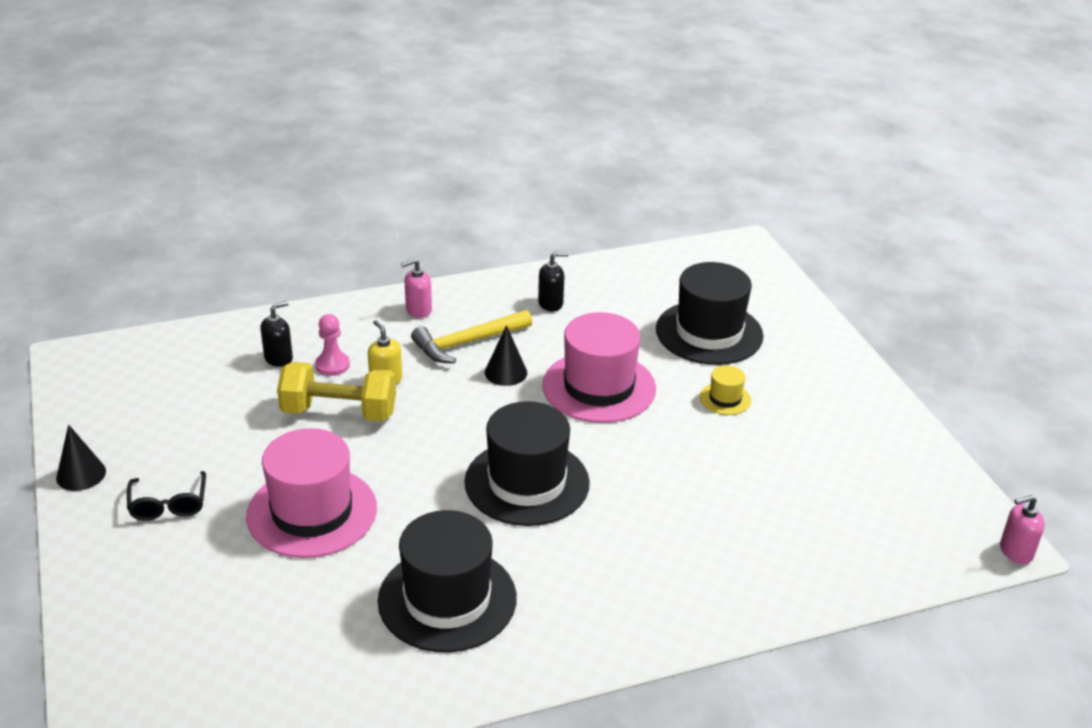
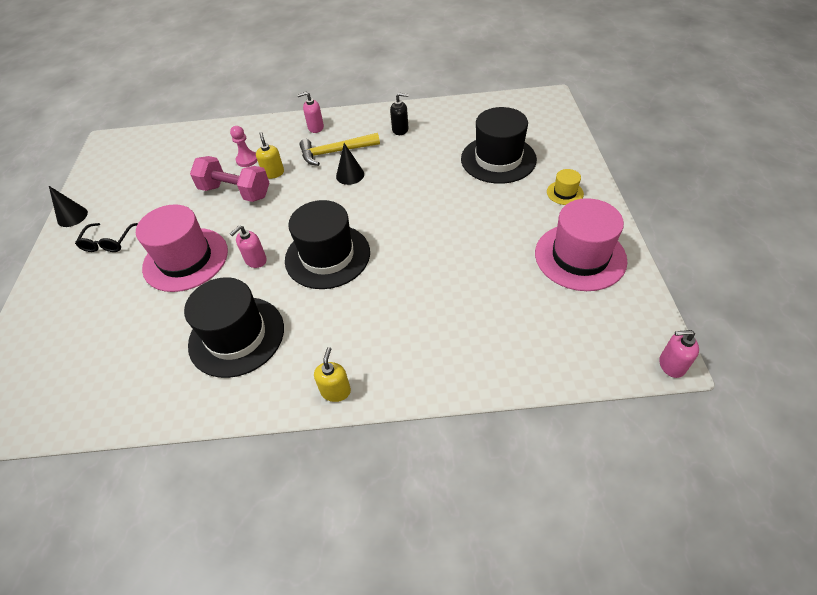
camera: 20 degrees right, 15 degrees up
(279, 358) = (218, 152): black soap dispenser -> none
(339, 412) = (235, 192): yellow dumbbell -> pink dumbbell
(422, 500) = (255, 260): none -> pink soap dispenser
(599, 387) = (406, 191): pink hat -> pink hat (580, 257)
(621, 642) = (336, 391): none -> yellow soap dispenser
(725, 399) = (489, 209): yellow hat -> yellow hat (564, 193)

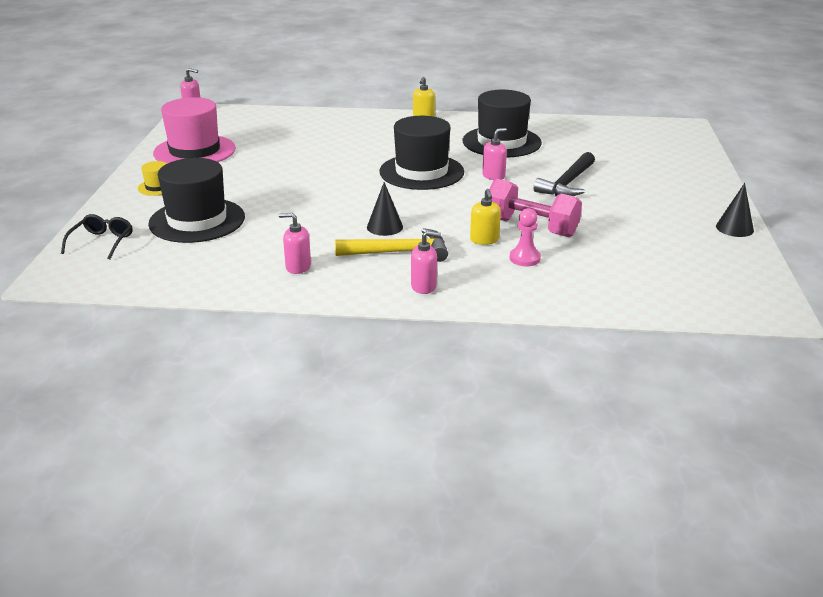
camera: 175 degrees left, 20 degrees down
(108, 243) = (665, 202): black glasses -> black glasses (102, 242)
(185, 259) = (567, 183): pink hat -> black hammer
(400, 130) = (298, 267): black soap dispenser -> pink soap dispenser

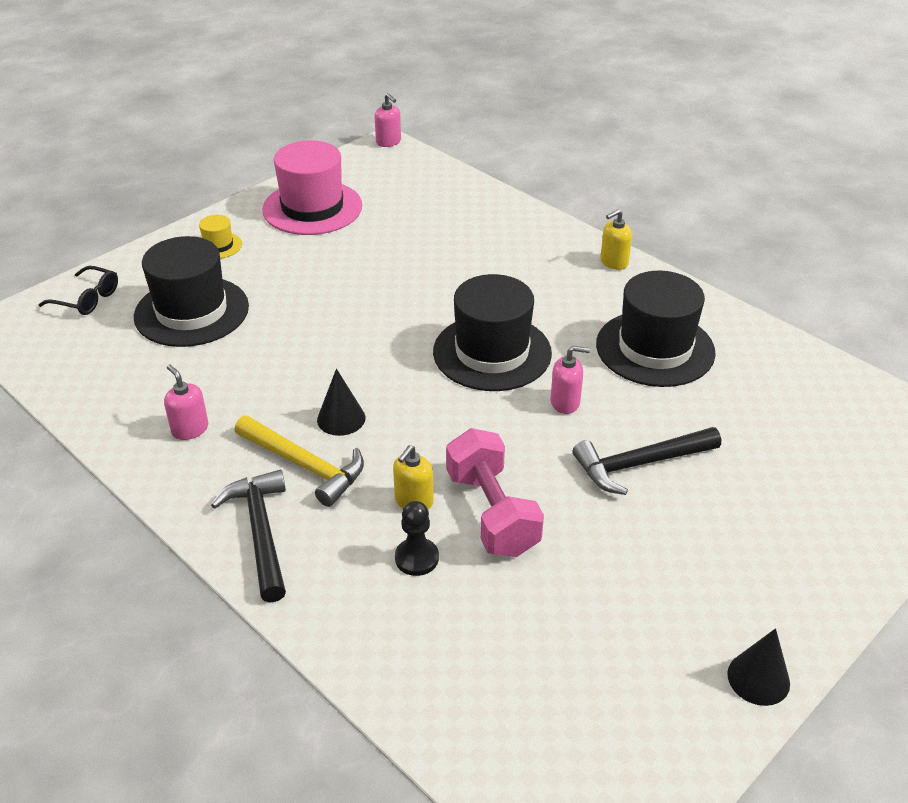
camera: 40 degrees right, 10 degrees up
(102, 242) = (87, 299): black glasses -> black glasses turned 60 degrees clockwise
(424, 286) = (260, 532): pink soap dispenser -> black hammer
(524, 258) = (416, 558): pink pawn -> black pawn

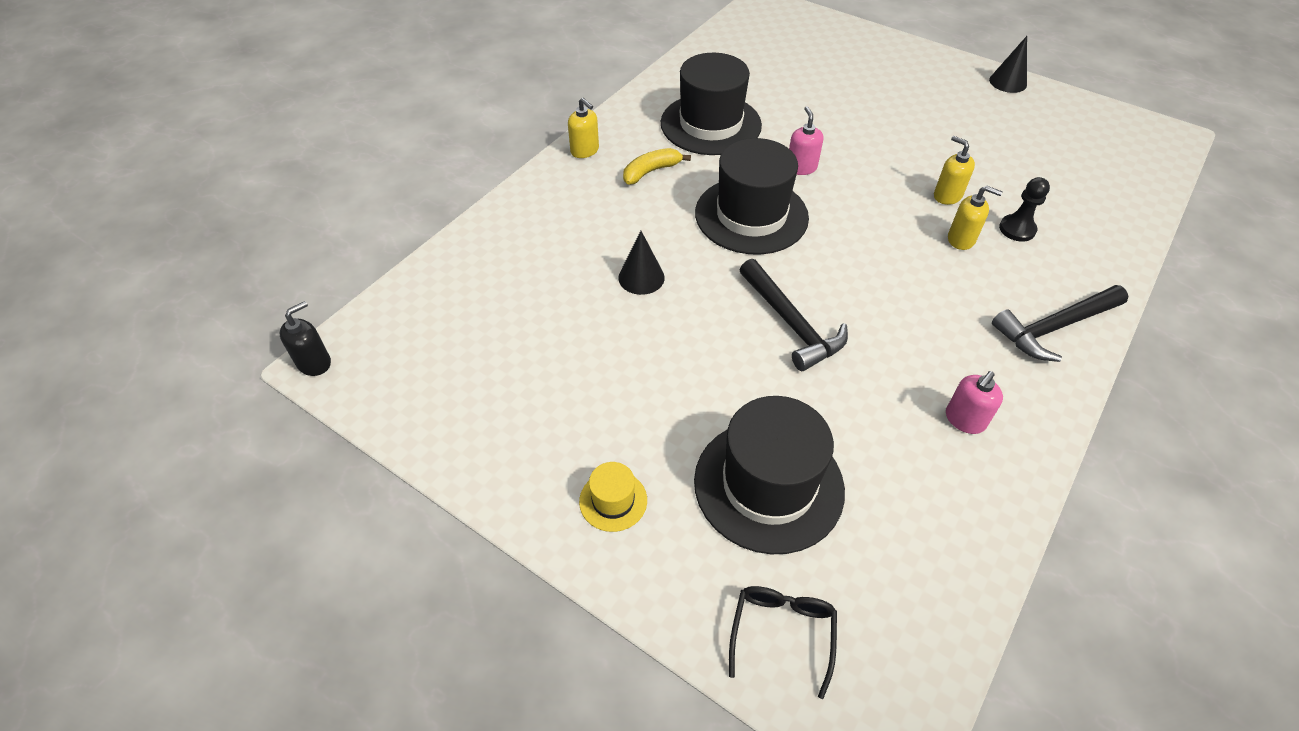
camera: 100 degrees left, 10 degrees up
(304, 465) = (961, 316): yellow hammer -> none
(312, 208) = (502, 413): pink hat -> none
(341, 418) = (889, 303): black cone -> black cone (641, 277)
(388, 142) = (314, 363): pink soap dispenser -> black soap dispenser
(492, 513) = (947, 196): pink dumbbell -> yellow soap dispenser
(574, 298) = (651, 171): none -> yellow banana
(640, 464) = (853, 128): black hammer -> black hammer (791, 323)

